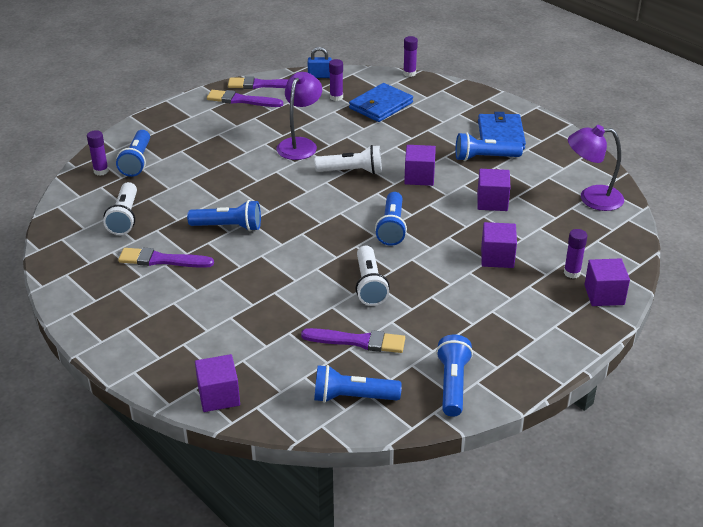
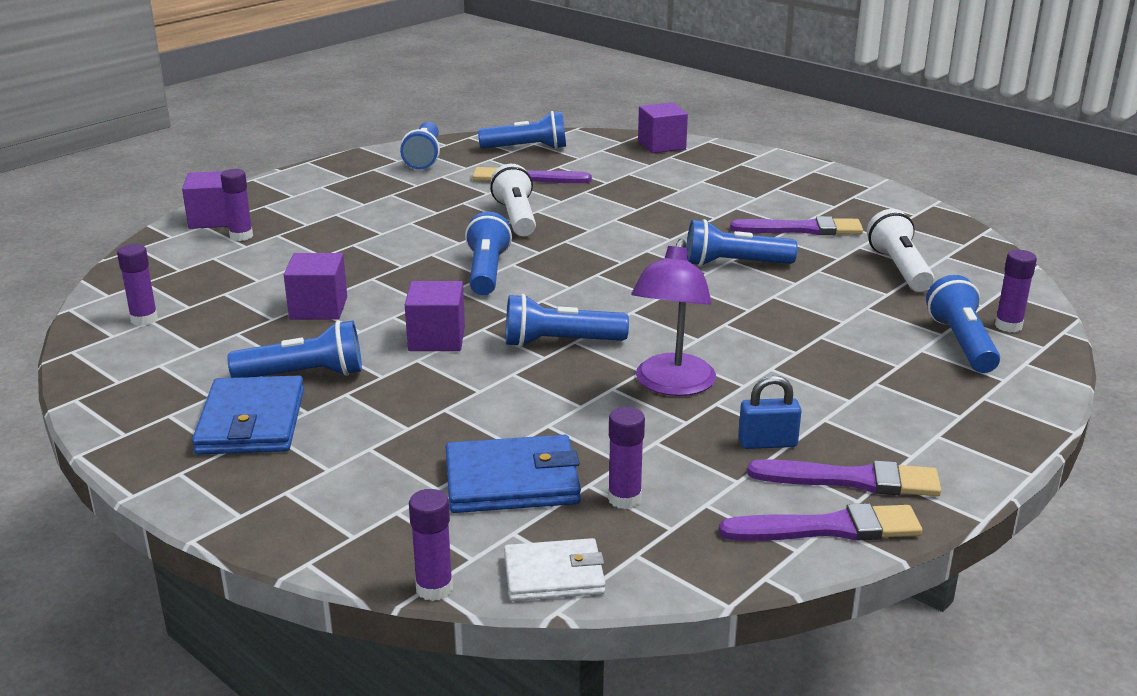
camera: 175 degrees right, 10 degrees down
(320, 76) = (686, 565): blue padlock -> blue padlock (767, 443)
(352, 171) = (560, 343): white flashlight -> blue flashlight
(367, 75) = (554, 574): none -> white wallet
(381, 105) = (512, 481): blue wallet -> blue wallet turned 45 degrees clockwise
(497, 257) = (337, 247): purple cube -> none
(592, 198) = (144, 319): purple lamp -> purple glue stick

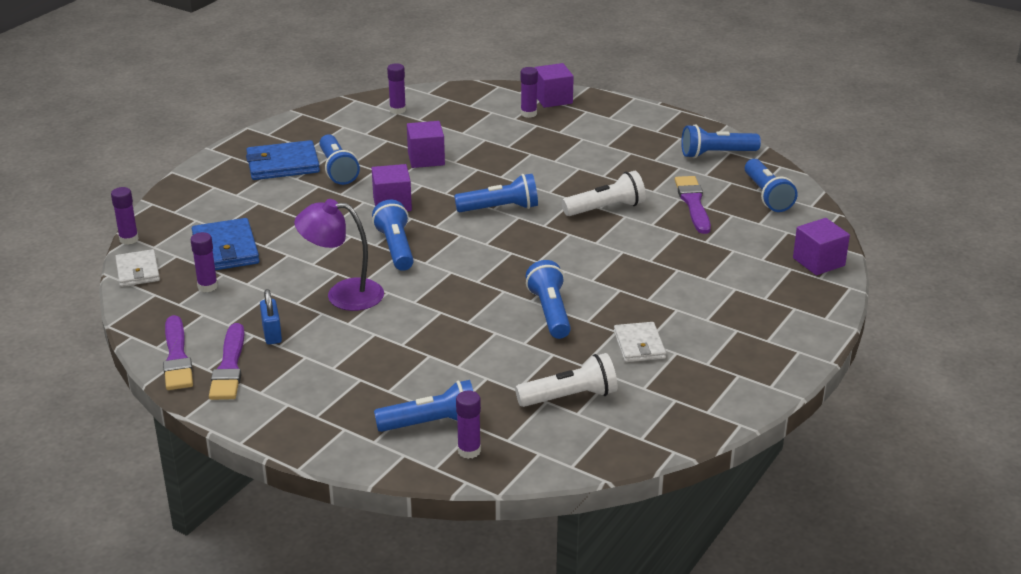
camera: 80 degrees right, 5 degrees up
(802, 229) = (639, 345): purple brush -> white wallet

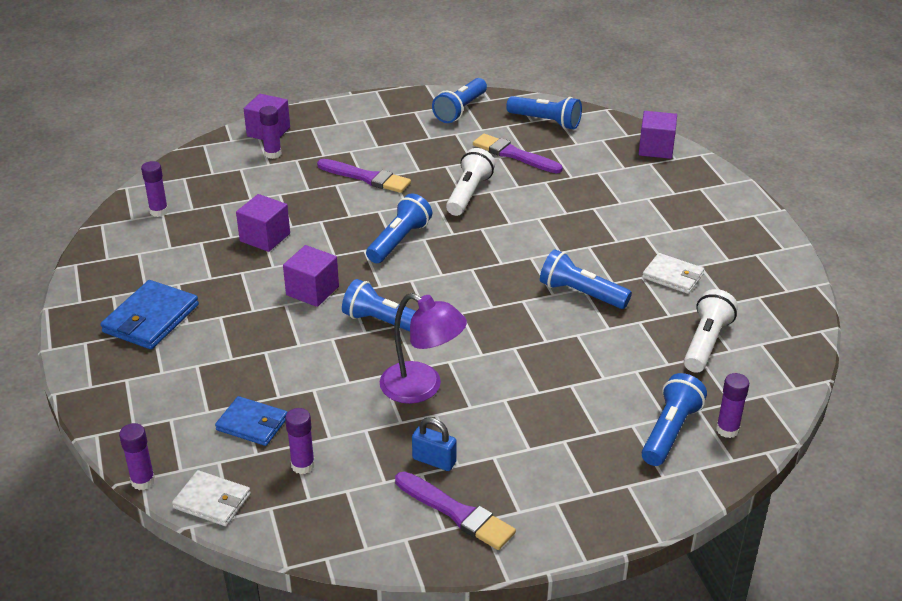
camera: 50 degrees left, 5 degrees up
(177, 357) = (401, 541): purple brush -> purple brush (366, 177)
(225, 249) = (252, 424): blue wallet -> blue wallet, size x0.66
(337, 170) = (209, 292): blue flashlight -> none
(343, 294) = (422, 388): purple lamp -> purple lamp turned 105 degrees counterclockwise

